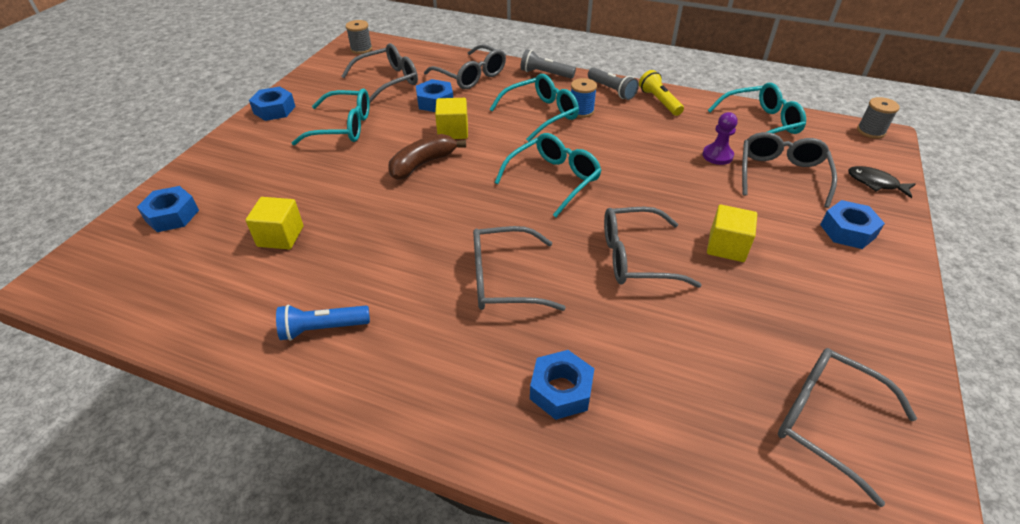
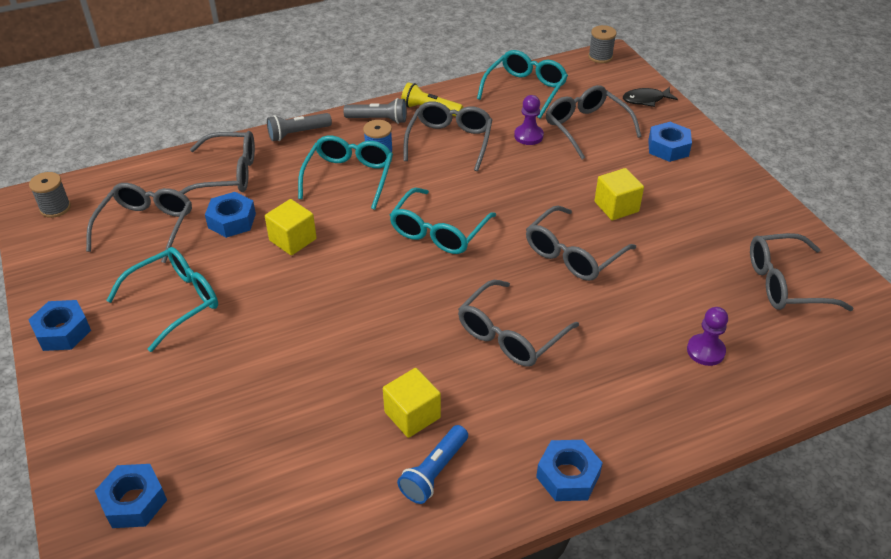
camera: 45 degrees left, 0 degrees up
(280, 236) = (280, 436): yellow cube -> yellow cube (412, 415)
(423, 164) = (311, 287): brown banana -> none
(553, 180) = (439, 231): turquoise glasses -> turquoise glasses turned 150 degrees counterclockwise
(561, 390) = (643, 378): blue nut -> blue nut (568, 476)
(645, 128) = (449, 142): none -> grey glasses
(651, 414) = (705, 351): none -> purple pawn

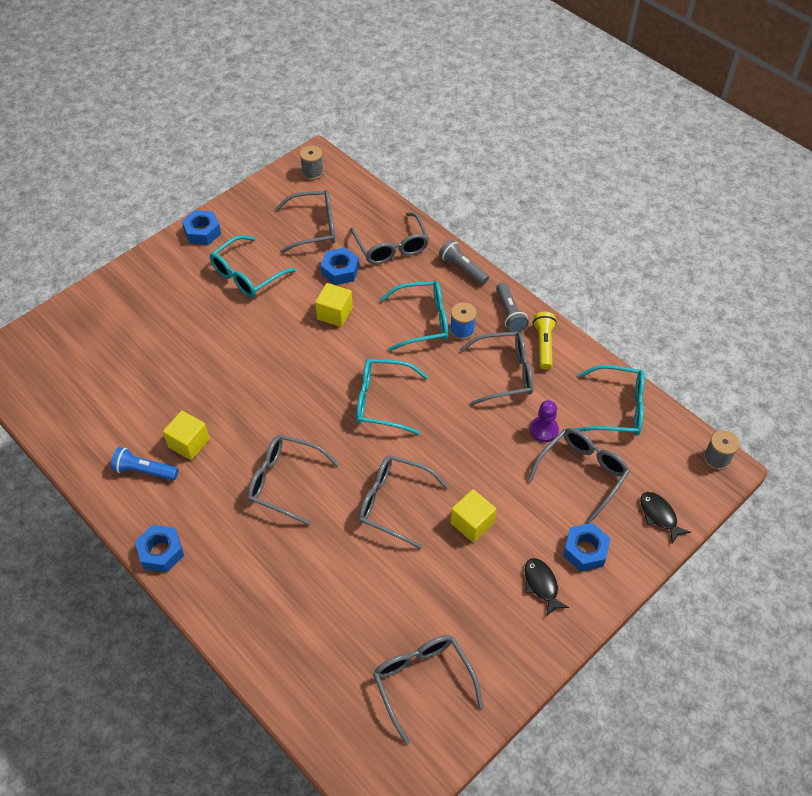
camera: 70 degrees right, 10 degrees up
(134, 501) = (85, 326): blue nut -> none
(174, 302) = (247, 274): turquoise glasses -> turquoise glasses turned 105 degrees clockwise
(696, 182) = (541, 585): none -> black fish
(705, 351) = (313, 625): purple pawn -> none

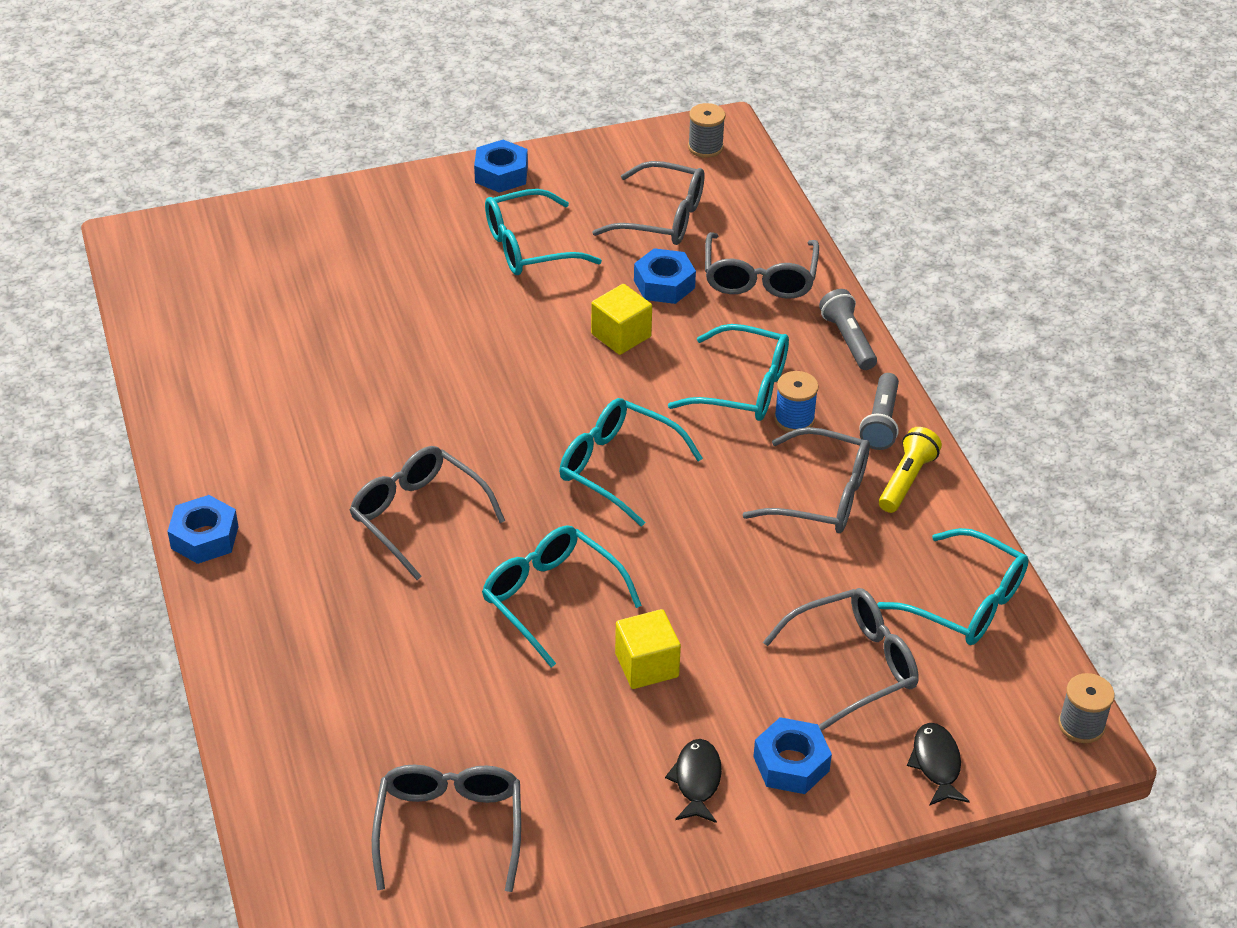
camera: 25 degrees right, 10 degrees down
(144, 471) = (243, 435): blue flashlight -> none
(189, 443) = (320, 424): yellow cube -> none
(394, 503) = (552, 599): grey glasses -> turquoise glasses
(543, 430) = (832, 588): purple pawn -> none

